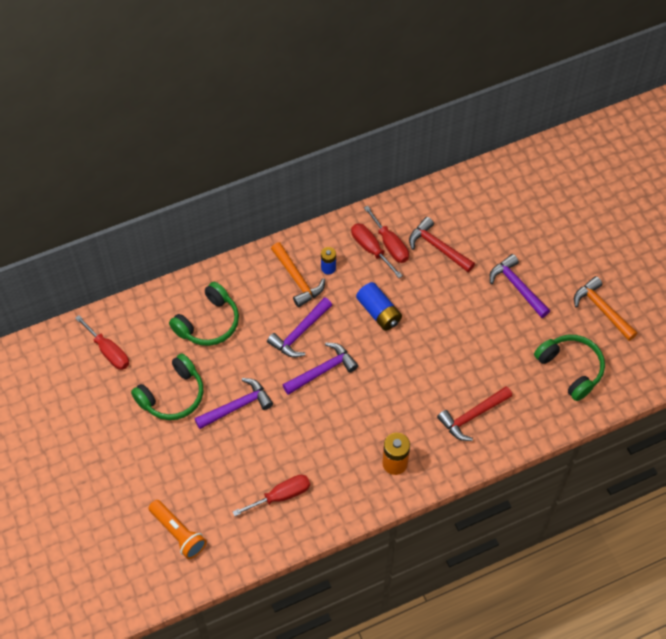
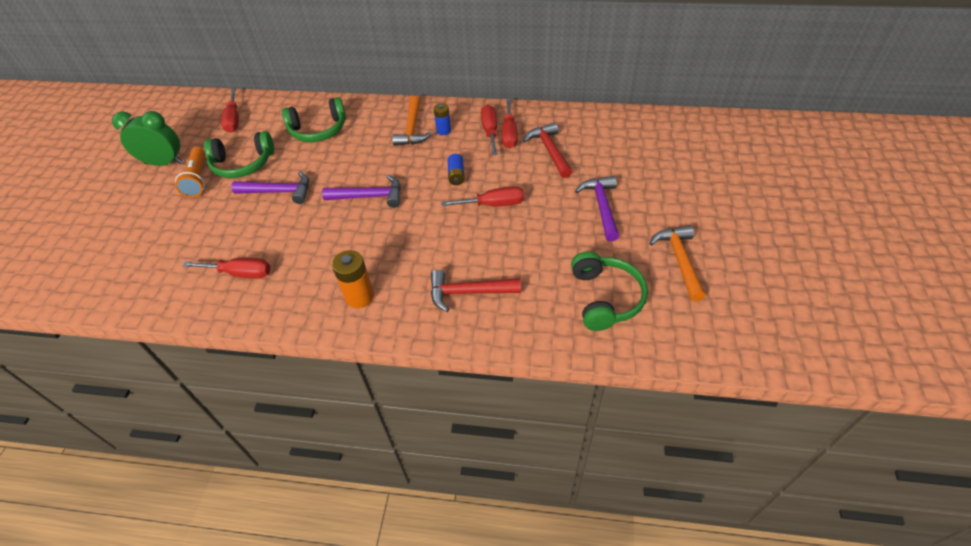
camera: 35 degrees right, 10 degrees down
(92, 433) = (164, 163): none -> green clock
(178, 533) = (136, 260): orange flashlight -> orange flashlight (198, 179)
(300, 333) = (378, 163): purple hammer -> none
(378, 312) = (456, 175): blue battery -> blue battery, size x0.64
(432, 327) = (493, 204): none -> red screwdriver

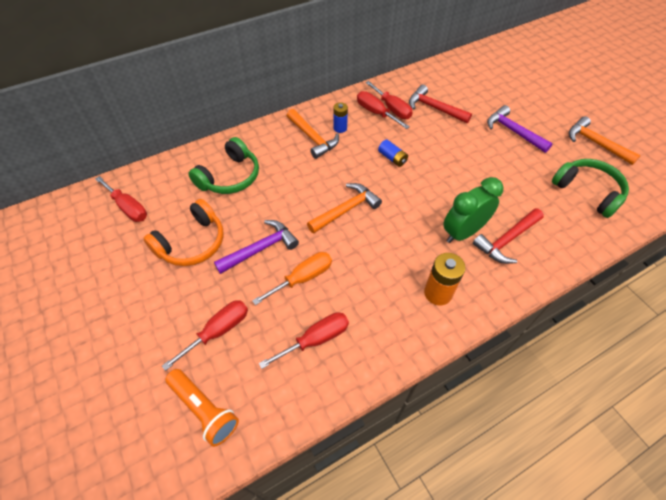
camera: 40 degrees left, 5 degrees up
(164, 163) = (100, 287): green clock -> green clock (462, 232)
(198, 179) = (161, 281): orange flashlight -> orange flashlight (204, 409)
(243, 164) = (192, 243): green headphones -> orange headphones
(281, 228) = (303, 278): none -> orange screwdriver
(369, 196) = (346, 210): purple hammer -> orange hammer
(493, 204) = (445, 166): red screwdriver -> red screwdriver (218, 331)

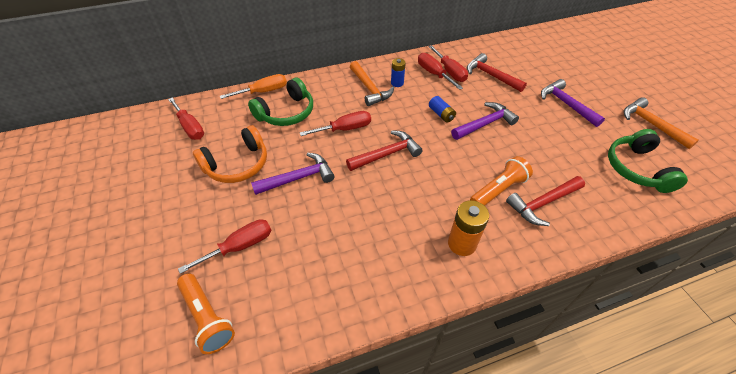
camera: 10 degrees right, 5 degrees down
(303, 278) = (331, 210): orange screwdriver -> orange screwdriver (263, 92)
(316, 339) = (330, 269): red screwdriver -> red screwdriver (345, 129)
(346, 210) = (387, 154): orange hammer -> red hammer
(437, 163) = (485, 124): none -> purple hammer
(462, 232) = (498, 190): green clock -> orange flashlight
(587, 192) = (636, 168): green headphones -> green headphones turned 150 degrees counterclockwise

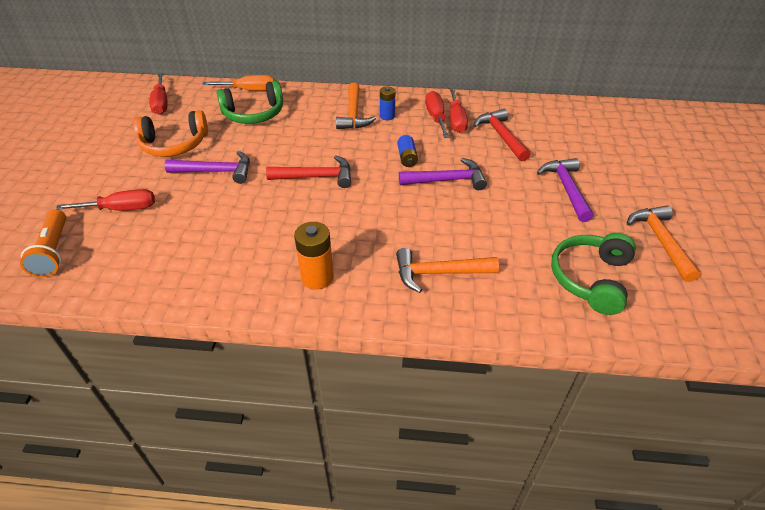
camera: 25 degrees right, 5 degrees down
(345, 129) = (296, 143): red screwdriver -> none
(498, 190) = (401, 244): orange flashlight -> none
(543, 203) = (439, 273): red hammer -> orange hammer

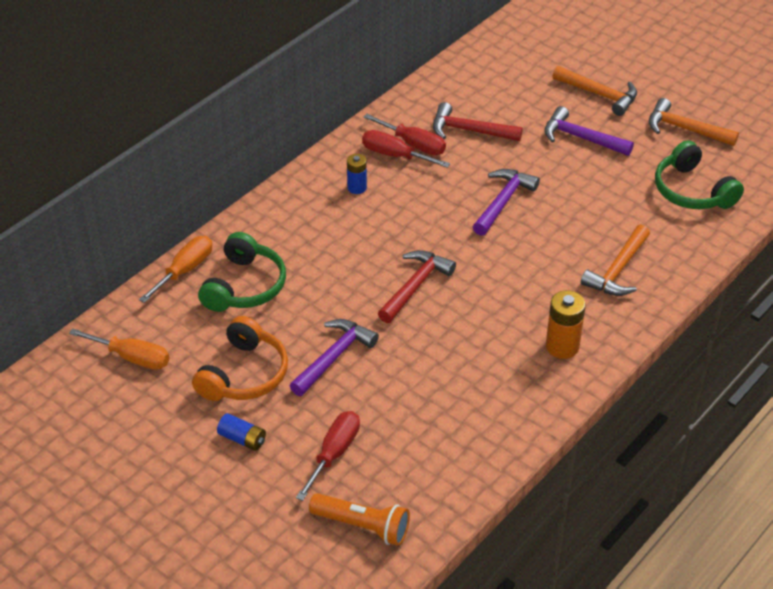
camera: 55 degrees left, 0 degrees up
(161, 103) = (132, 358): red screwdriver -> orange screwdriver
(353, 114) = (327, 210): orange hammer -> orange hammer (599, 95)
(407, 158) = (443, 210): blue battery -> blue battery (242, 439)

